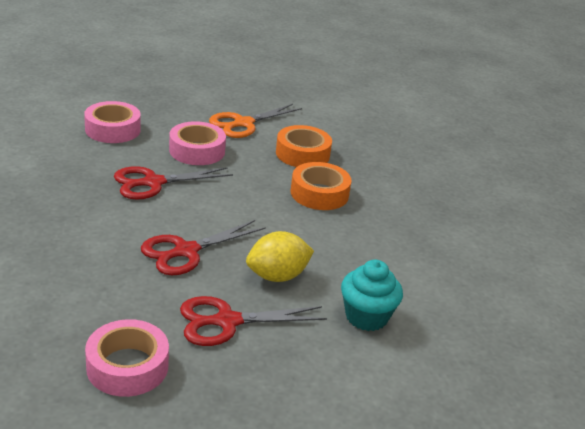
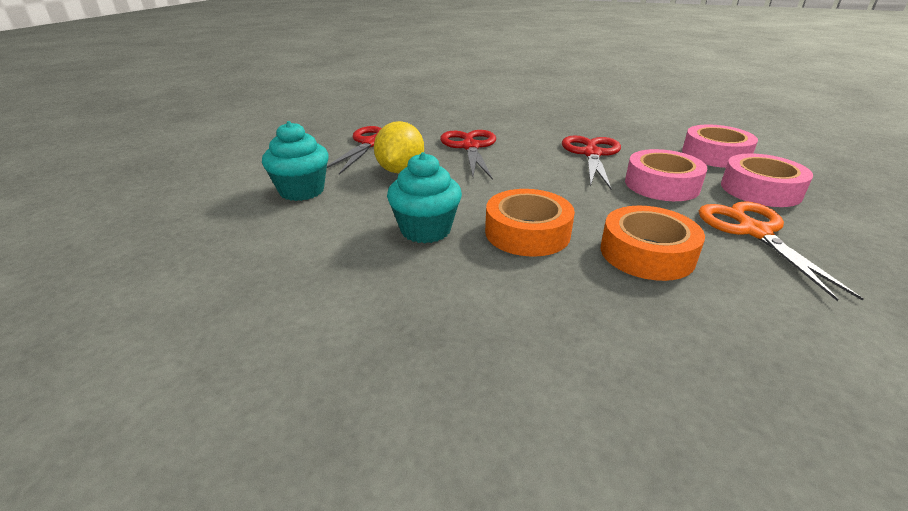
camera: 125 degrees right, 0 degrees up
(127, 366) = (371, 116): pink tape -> pink tape (760, 190)
(356, 232) = (425, 230): none -> turquoise cupcake

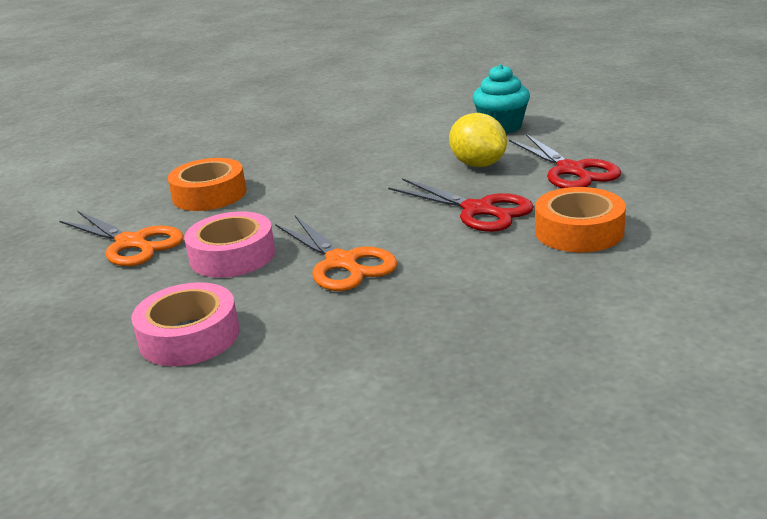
camera: 140 degrees right, 5 degrees down
(425, 230) = (369, 147): turquoise cupcake -> none
(527, 233) = (302, 172): orange tape -> orange tape (579, 231)
(591, 154) = (342, 263): red scissors -> orange scissors
(760, 190) = (125, 296): pink tape -> none

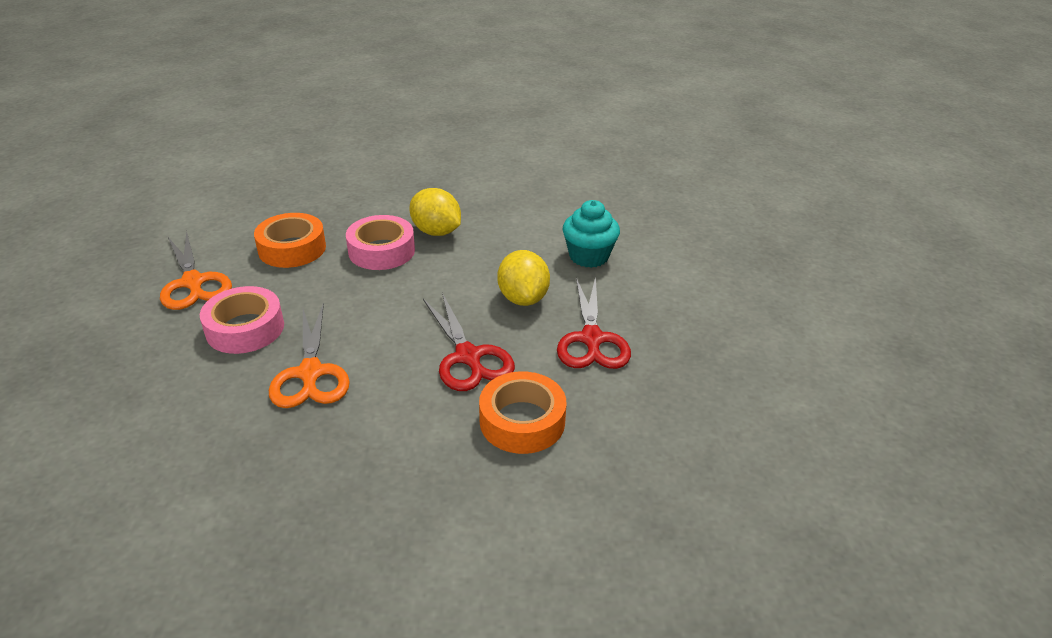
camera: 20 degrees right, 10 degrees up
(189, 336) = (140, 406): pink tape -> pink tape (381, 251)
(341, 148) = (436, 232): none -> yellow lemon

